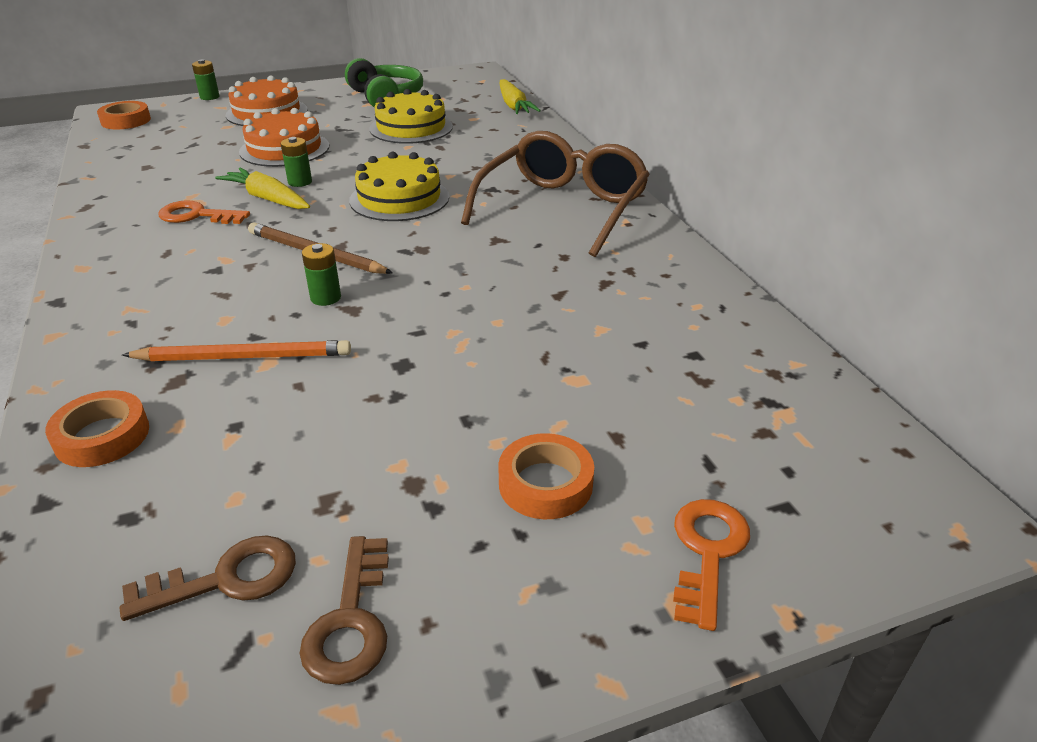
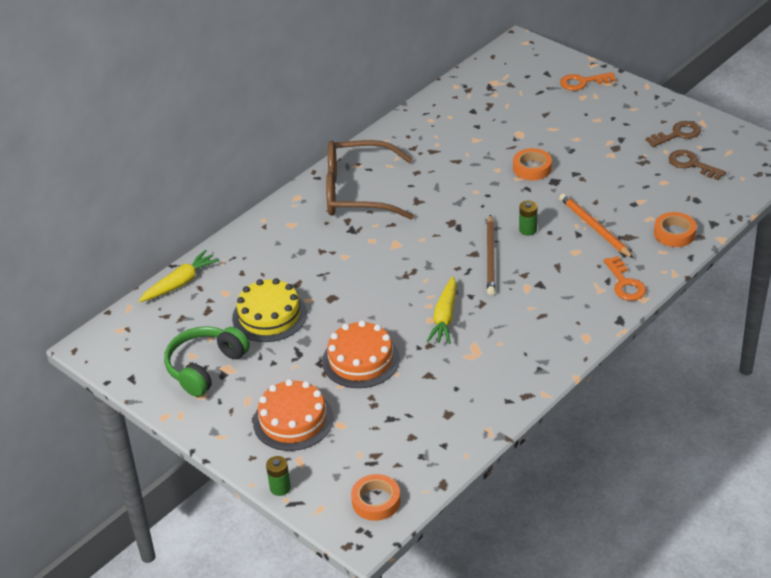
camera: 115 degrees left, 5 degrees up
(197, 215) = (492, 334): orange key -> orange key (625, 283)
(300, 182) = (409, 317): green battery -> none
(399, 198) = (397, 261): yellow cake -> none
(545, 484) = (586, 120): orange tape -> orange tape (532, 168)

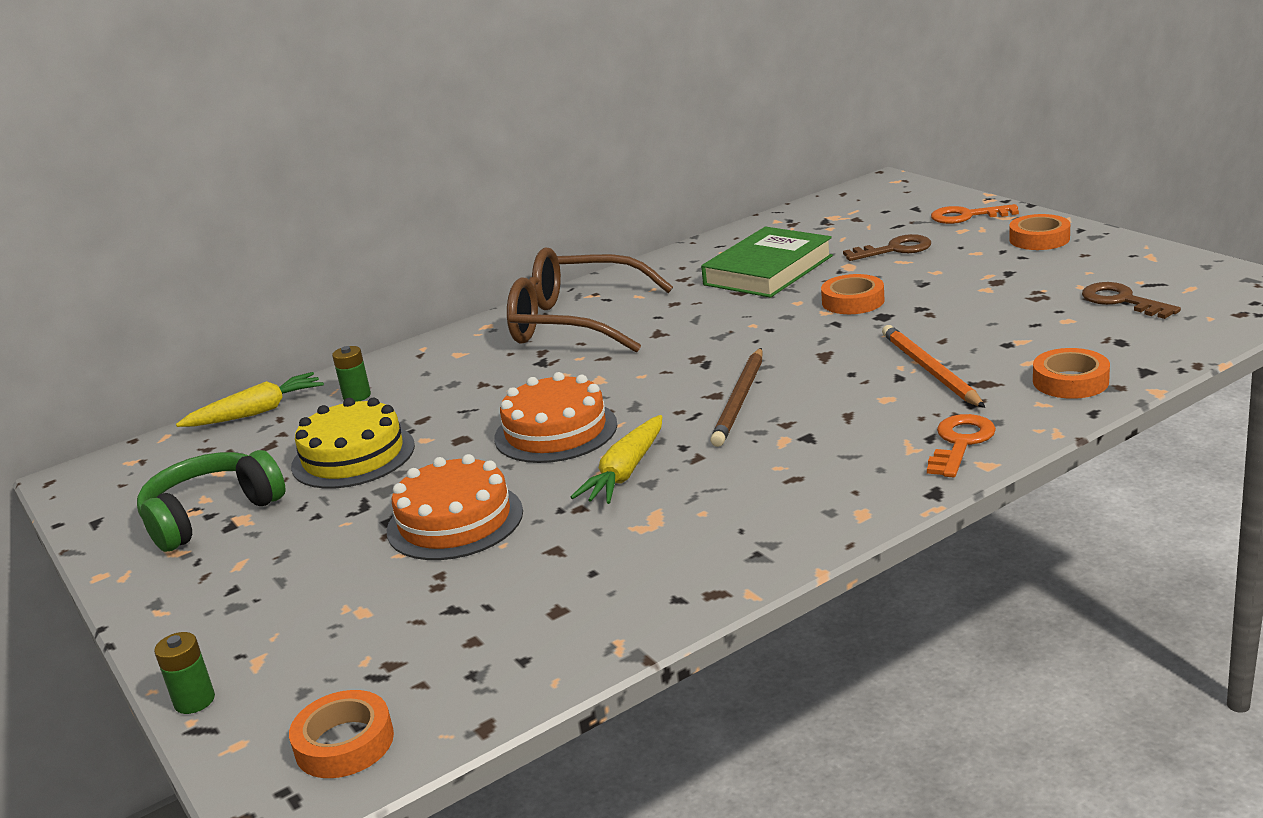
camera: 15 degrees right, 15 degrees down
(293, 420) = (290, 598): orange cake -> orange cake (555, 431)
(468, 139) = (768, 270): none -> green book
(528, 230) = (816, 370): green battery -> green battery (357, 396)
(625, 283) = (960, 443): orange key -> orange key turned 150 degrees counterclockwise
(633, 106) = (1039, 239): none -> orange tape
(678, 134) = (1105, 268): brown key -> brown key (895, 249)

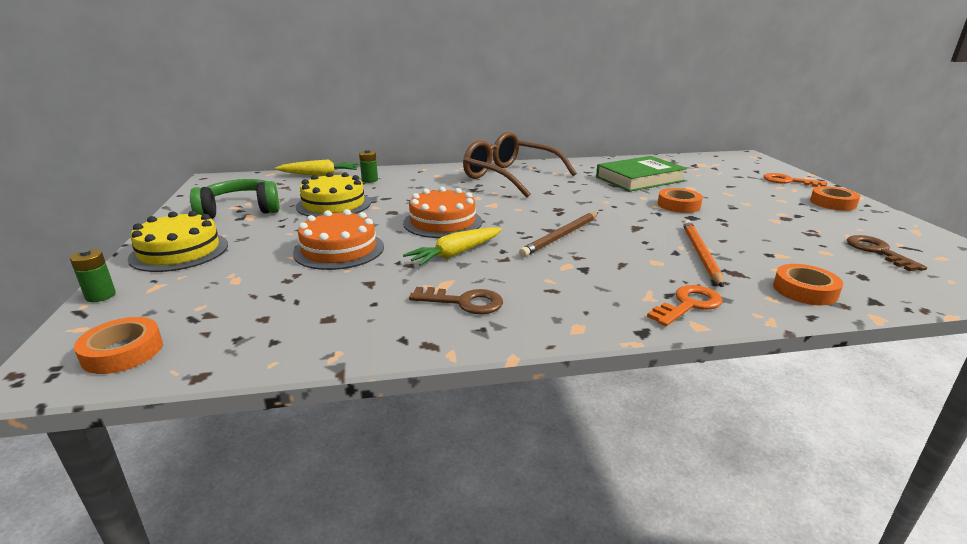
camera: 20 degrees right, 0 degrees up
(213, 606) = (179, 251): none -> yellow cake
(895, 249) = (727, 187): brown key -> brown key (464, 302)

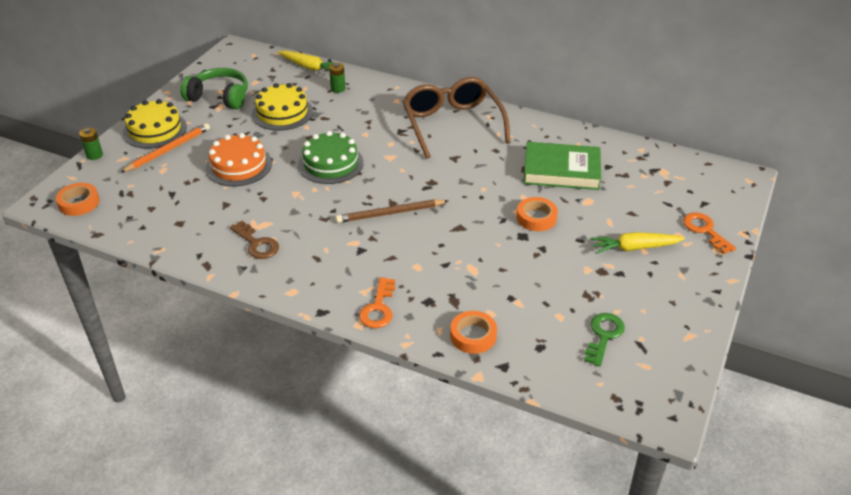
camera: 35 degrees right, 15 degrees up
(442, 222) = (330, 163): orange cake -> green cake
(455, 254) = (300, 200): yellow carrot -> yellow carrot (634, 248)
(689, 305) = (378, 308): orange key -> orange key turned 105 degrees clockwise
(700, 254) = (459, 274): orange pencil -> orange pencil (168, 150)
(832, 203) = (686, 274): orange tape -> none
(878, 251) = (603, 335): brown key -> green key

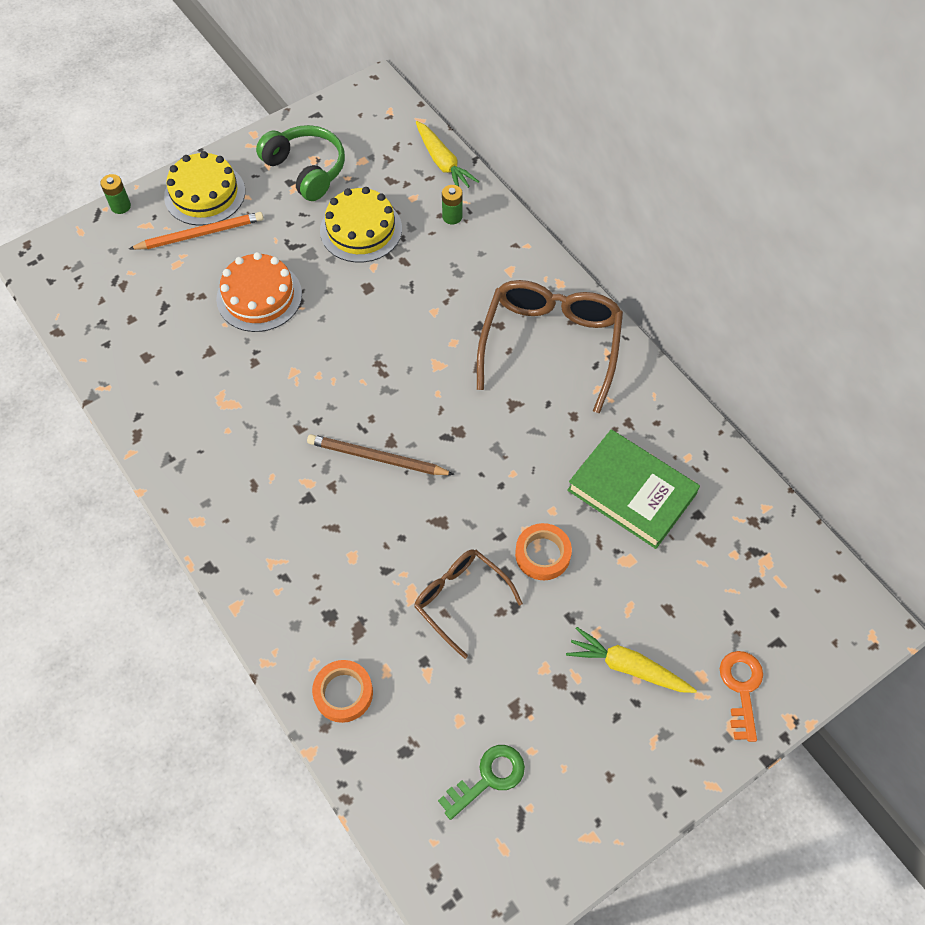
camera: 30 degrees right, 20 degrees up
(79, 203) = (65, 275): orange tape -> none
(257, 244) = (205, 430): brown key -> none
(330, 163) = (362, 342): green cake -> none
(378, 308) = (270, 595): orange key -> none
(506, 259) = (461, 600): none -> brown glasses

